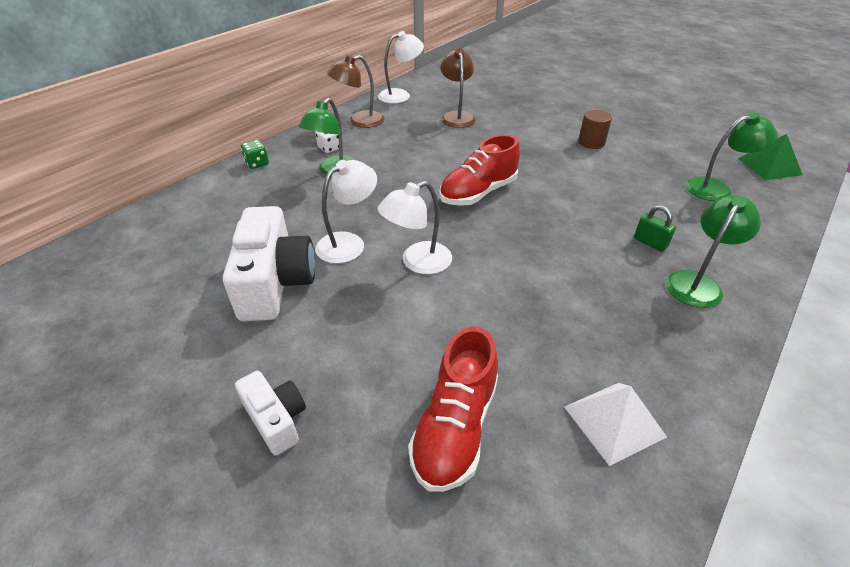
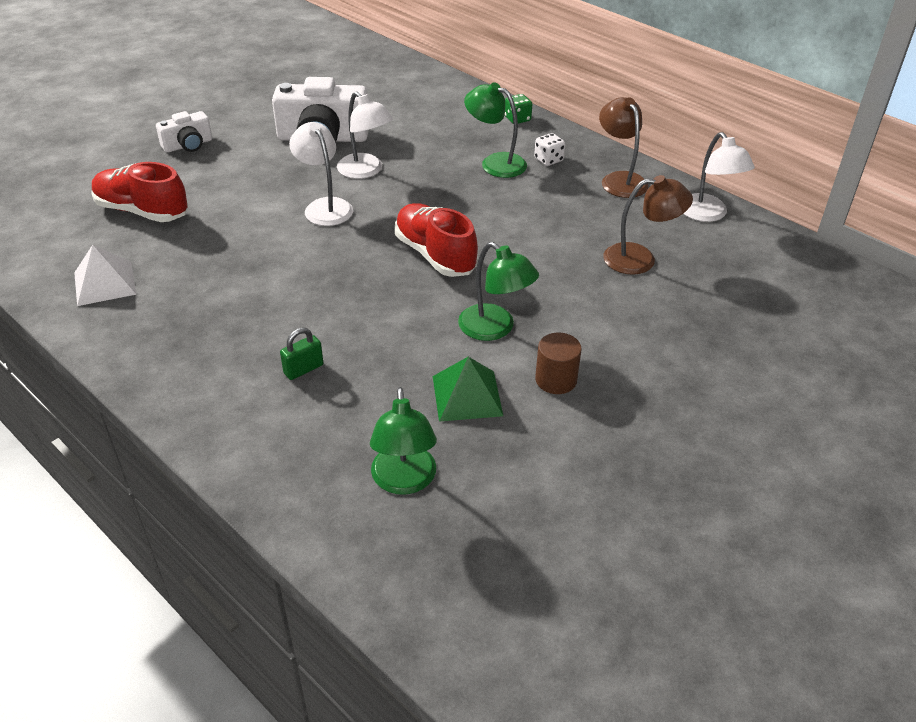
camera: 95 degrees right, 0 degrees up
(697, 283) = (225, 385): green lamp -> green lamp (495, 329)
(769, 166) = (459, 586): green pyramid -> green pyramid (467, 395)

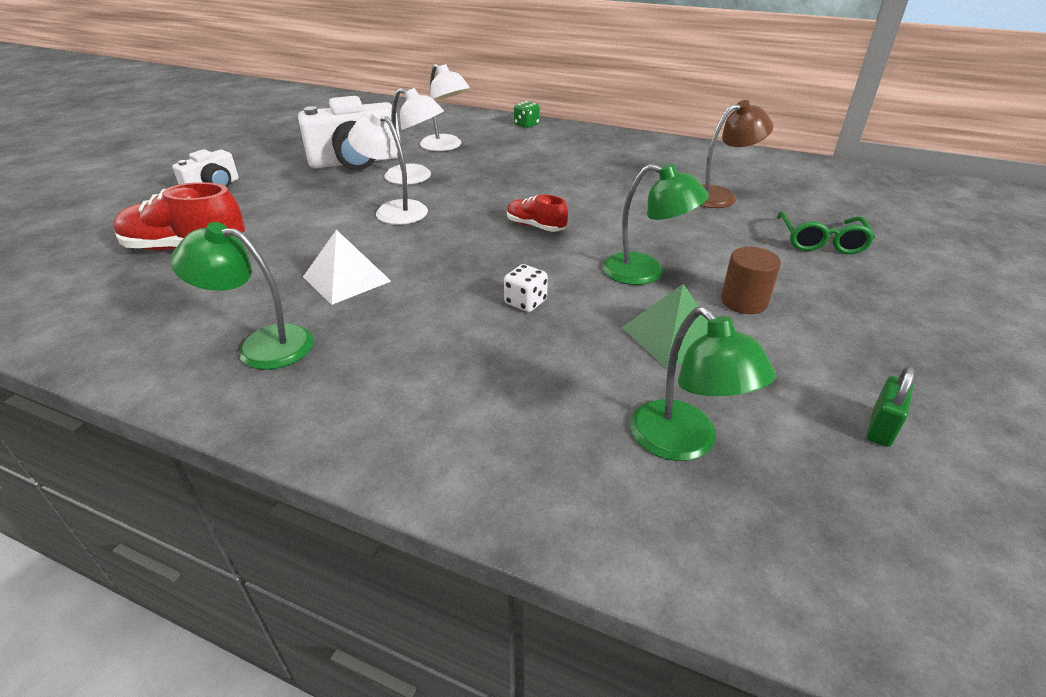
camera: 20 degrees left, 5 degrees down
(104, 283) = (168, 323): white pyramid -> white pyramid (346, 279)
(303, 369) = (474, 355): green padlock -> green padlock (881, 427)
(435, 255) = (535, 226): red shoe -> red shoe, size x0.56
(495, 163) = (533, 154): green lamp -> green lamp (262, 345)
(548, 160) = (577, 145): white dice -> white dice (525, 302)
(619, 179) = (648, 148): brown lamp -> none
(690, 337) = (821, 241): none -> green glasses
(708, 214) = (740, 158): white lamp -> white lamp (446, 146)

